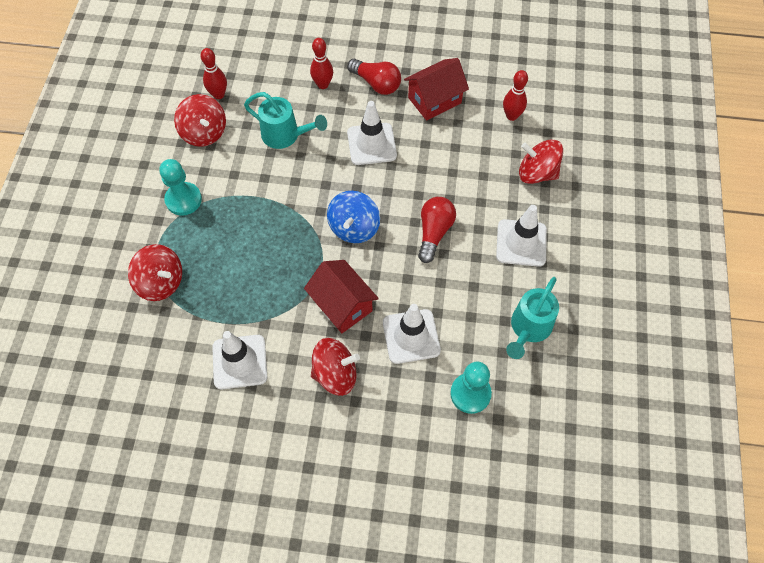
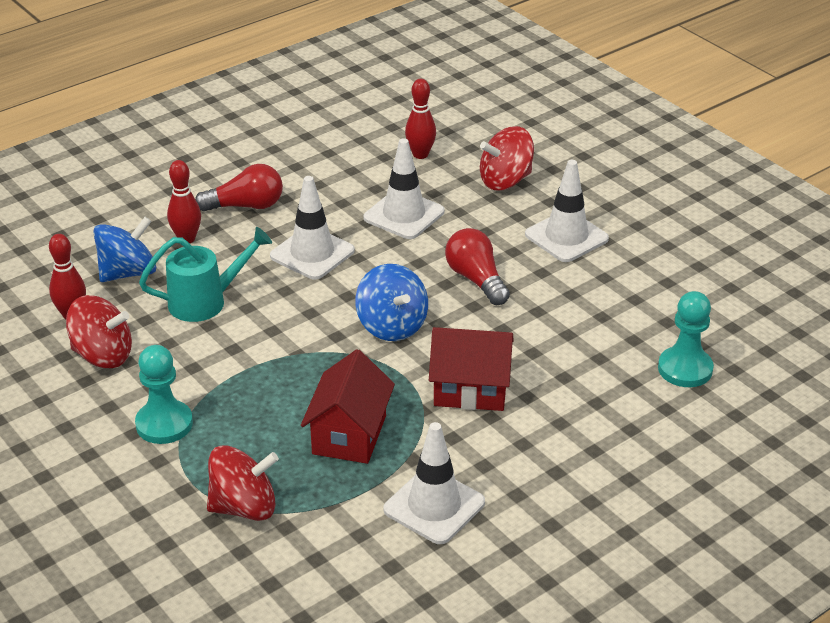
camera: 45 degrees left, 25 degrees down
(272, 86) = (128, 273): none -> blue spinning top
(335, 374) = (544, 444): red spinning top -> none
(411, 336) = (571, 367): white traffic cone -> white traffic cone (404, 215)
(434, 100) = (327, 185): red house -> red house (349, 435)
(528, 328) = (663, 290): turquoise watering can -> none

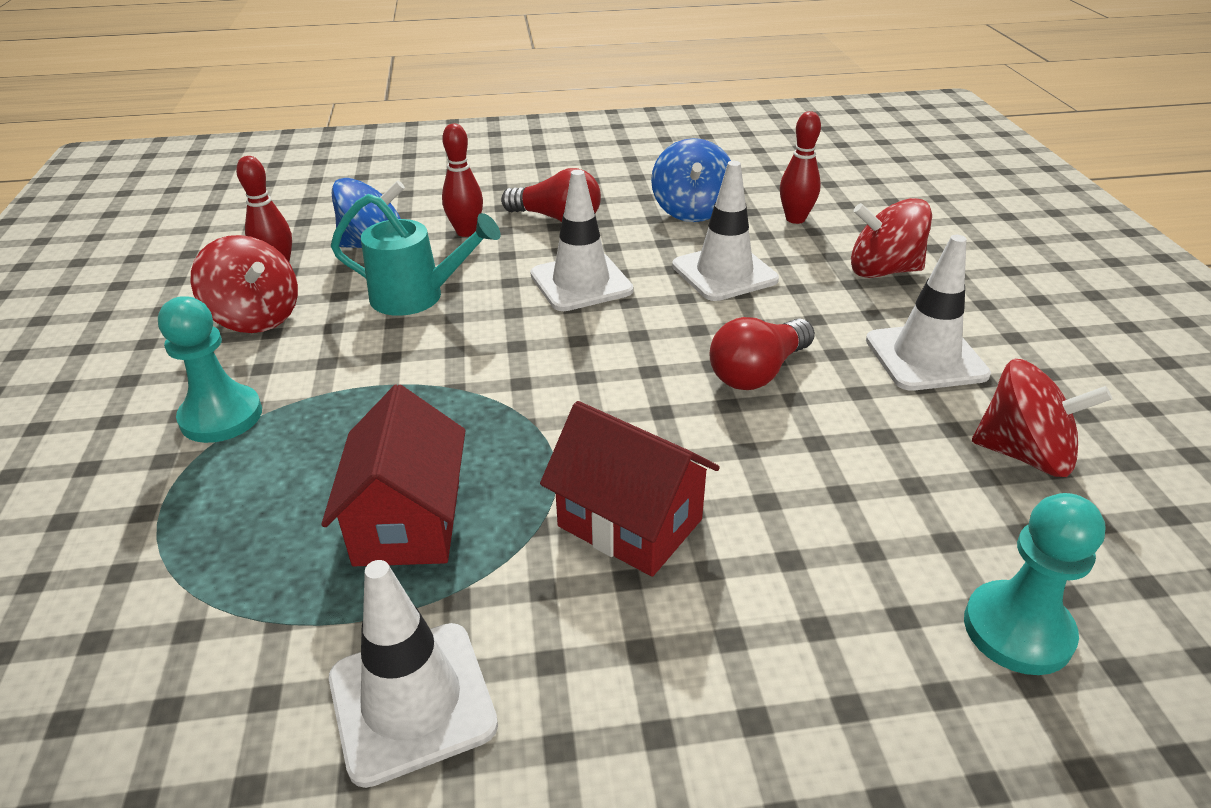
camera: 30 degrees right, 0 degrees up
(244, 507) = (174, 571): red spinning top -> red spinning top (1024, 454)
(349, 435) = (408, 522): red house -> red house turned 45 degrees counterclockwise
(392, 326) = (598, 394): blue spinning top -> blue spinning top (691, 210)
(476, 279) = (758, 372): red light bulb -> red light bulb turned 135 degrees counterclockwise

